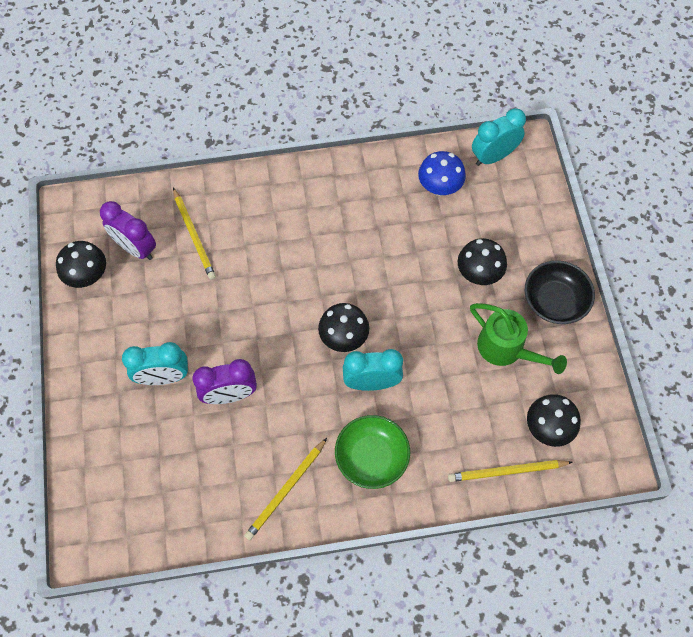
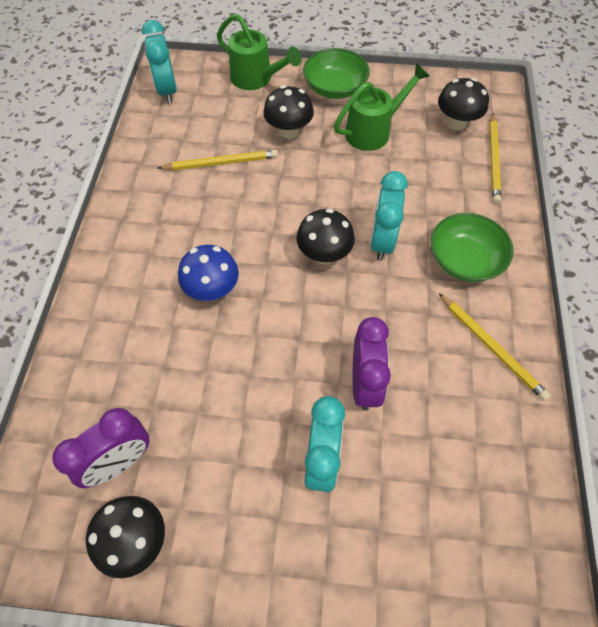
camera: 75 degrees left, 5 degrees down
(194, 235) = (133, 382): yellow pencil -> yellow pencil (220, 163)
(439, 187) = (181, 137): blue mushroom -> blue mushroom (212, 290)
(539, 226) = (256, 79): none -> green watering can
(554, 301) = (335, 88): black bowl -> green bowl

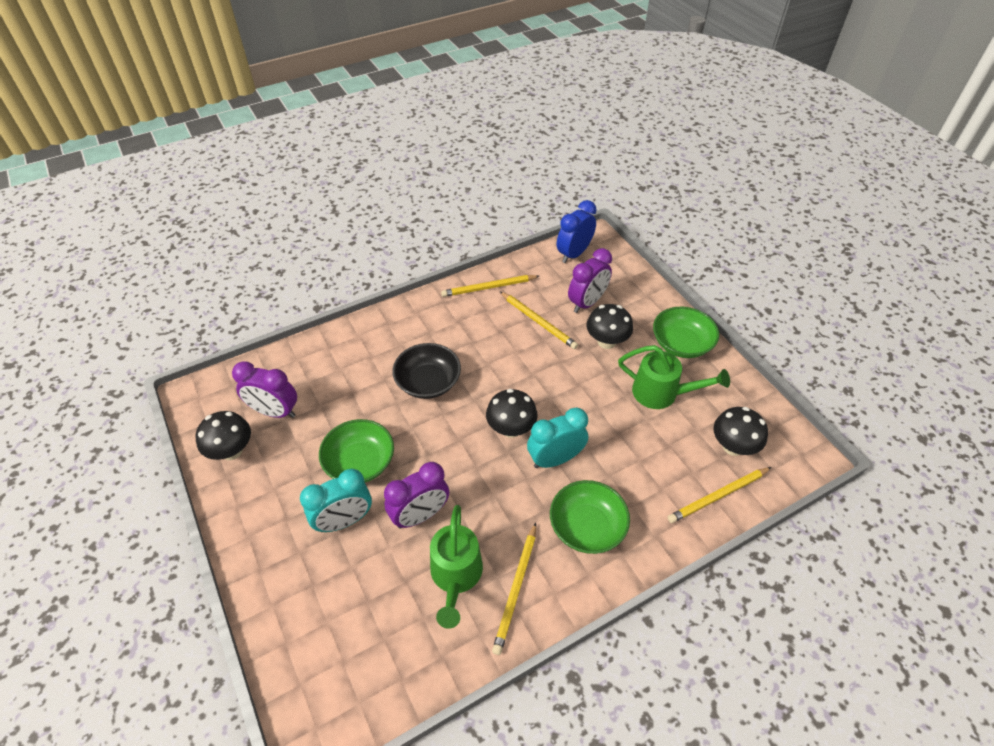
camera: 55 degrees right, 10 degrees down
(141, 174) = (489, 287): none -> yellow pencil
(167, 91) = (574, 254): turquoise clock -> blue clock
(212, 290) = (428, 382): blue mushroom -> black bowl
(233, 117) = (587, 303): none -> purple clock
(256, 79) = (638, 293): green watering can -> green watering can (455, 576)
(261, 406) = (360, 462): none -> green bowl

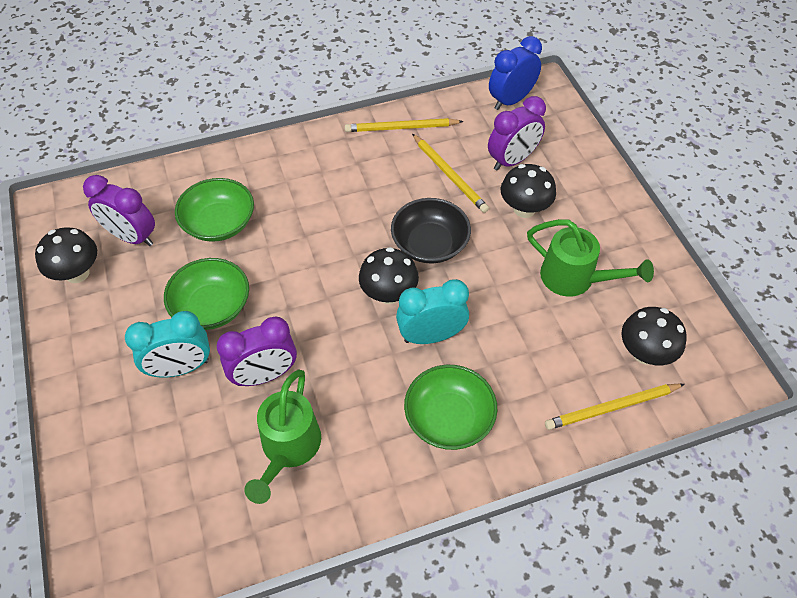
camera: 10 degrees right, 5 degrees up
(428, 382) = (307, 227): black bowl -> black bowl (430, 244)
(516, 588) = (352, 473): yellow pencil -> none
(681, 344) = (613, 223): green bowl -> green bowl (219, 223)

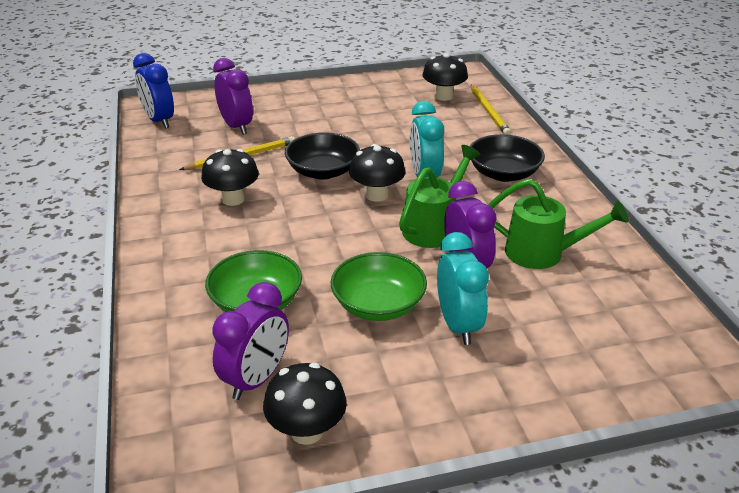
camera: 85 degrees left, 20 degrees down
(401, 128) = (164, 178): yellow pencil -> none
(449, 418) = (503, 173): green bowl -> black bowl
(524, 209) = (296, 126): black mushroom -> black mushroom (233, 199)
(575, 279) = (374, 113): green watering can -> green watering can (434, 227)

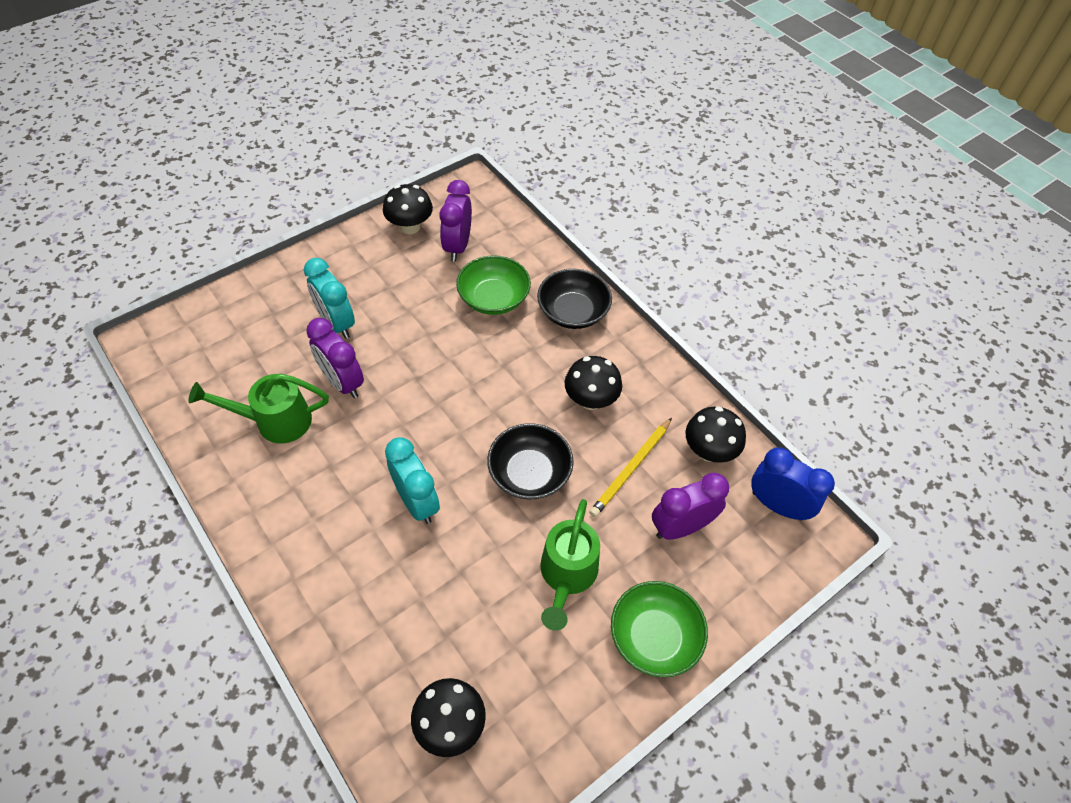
camera: 155 degrees right, 20 degrees up
(236, 126) = (681, 527): purple clock -> purple clock turned 120 degrees clockwise
(377, 195) = (456, 453): black mushroom -> black mushroom (709, 451)
(378, 305) = (402, 323): green bowl -> green bowl (654, 637)
(434, 227) = (383, 424): green watering can -> green watering can (567, 575)
(489, 112) = (371, 698): yellow pencil -> none
(503, 173) = (328, 540): black bowl -> black bowl (573, 312)

